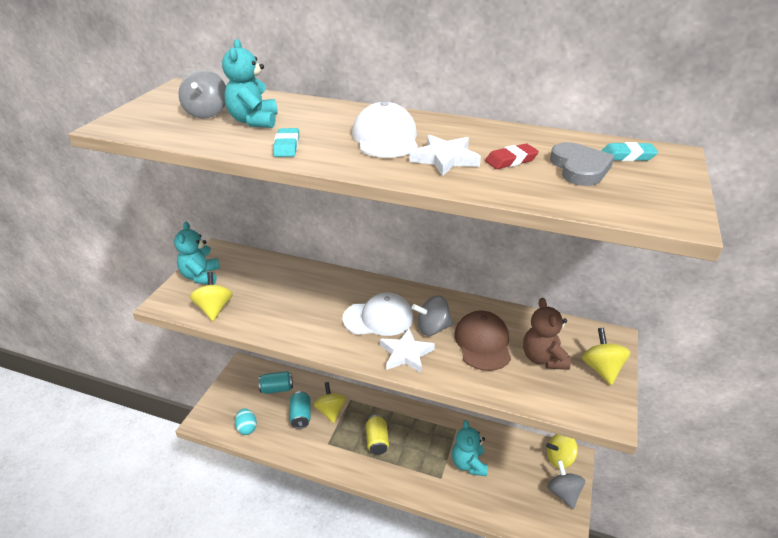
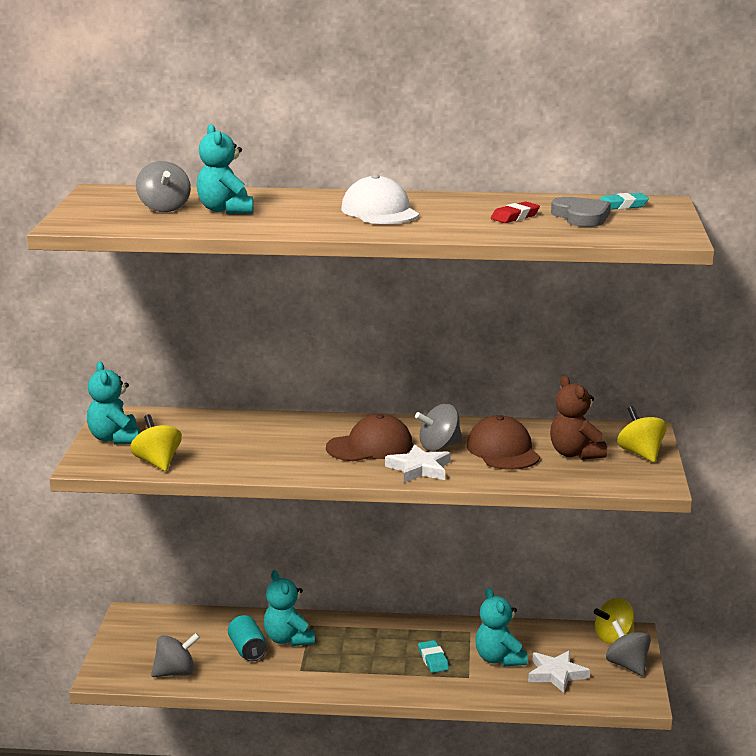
camera: 15 degrees left, 15 degrees down
(247, 428) = (175, 673): turquoise egg -> grey spinning top
(277, 389) = (197, 629): turquoise can -> none
(287, 146) = (284, 224): turquoise eraser -> turquoise eraser (433, 660)
(331, 411) = (288, 639): yellow spinning top -> turquoise teddy bear
(377, 441) = (368, 657): yellow can -> none
(378, 318) = (370, 446): white cap -> brown cap
(445, 159) = (451, 221): white star -> white star (556, 674)

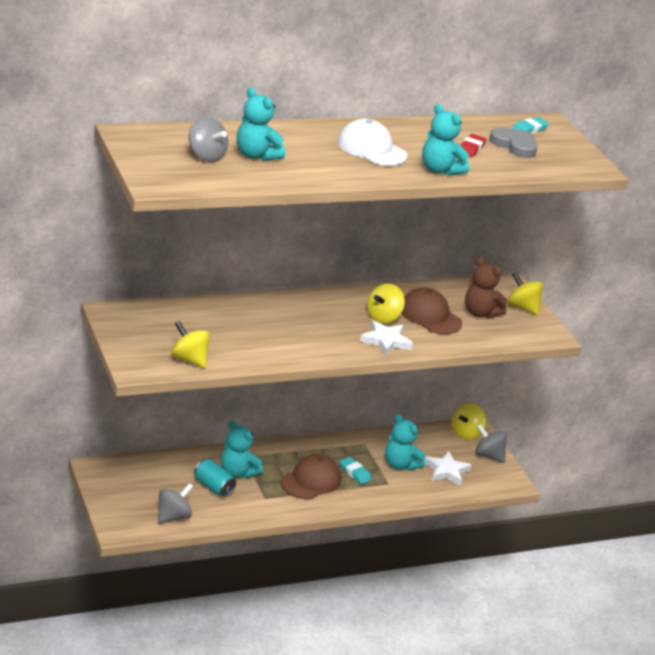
camera: 30 degrees left, 10 degrees up
(114, 439) = (132, 338): turquoise teddy bear -> turquoise teddy bear (440, 170)
(370, 446) = (334, 323): brown cap -> brown cap (311, 481)
(439, 447) = (383, 317): grey spinning top -> yellow spinning top

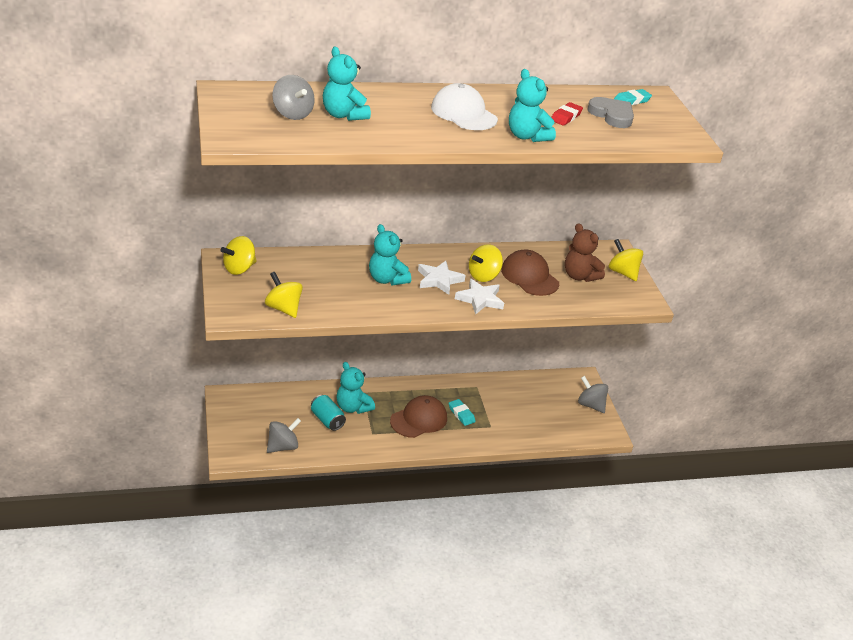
camera: 10 degrees right, 5 degrees up
(400, 465) = (505, 409): turquoise teddy bear -> turquoise teddy bear (387, 279)
(446, 471) = (548, 418): white star -> white star (439, 280)
(465, 433) = (573, 382): yellow spinning top -> yellow spinning top (239, 268)

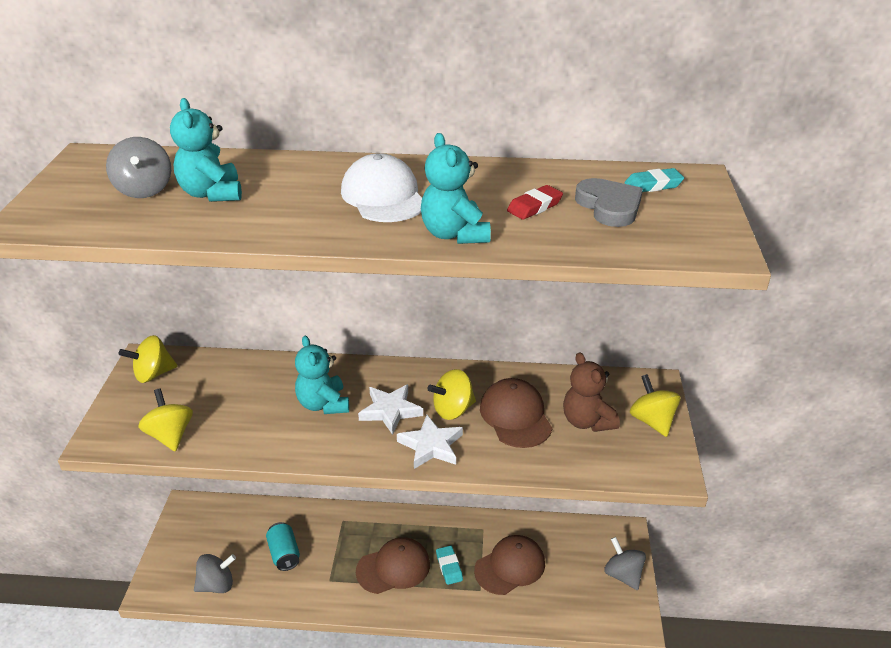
camera: 20 degrees right, 0 degrees up
(353, 407) = (321, 540): turquoise teddy bear -> none
(507, 409) = (510, 566): none -> brown cap

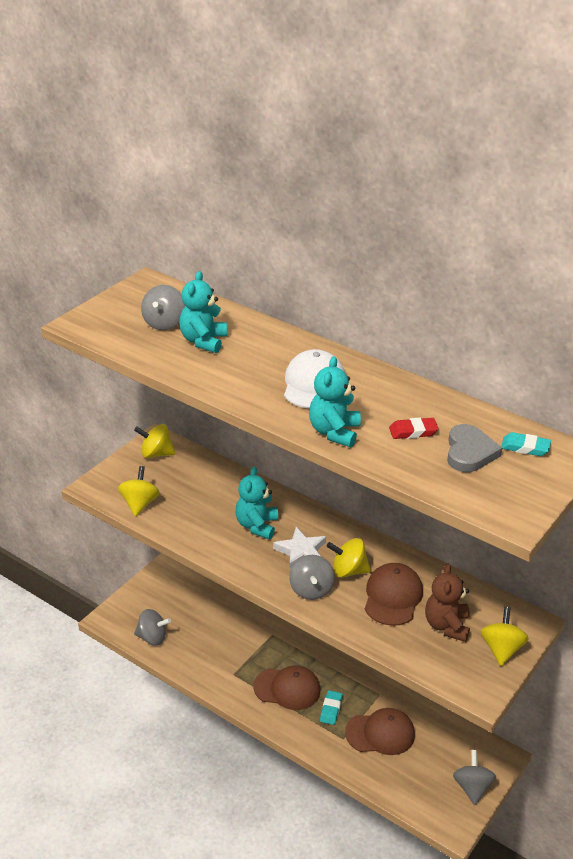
camera: 30 degrees right, 0 degrees up
(284, 554) = (213, 638): turquoise can -> none
(431, 445) = (311, 590): white star -> grey spinning top

